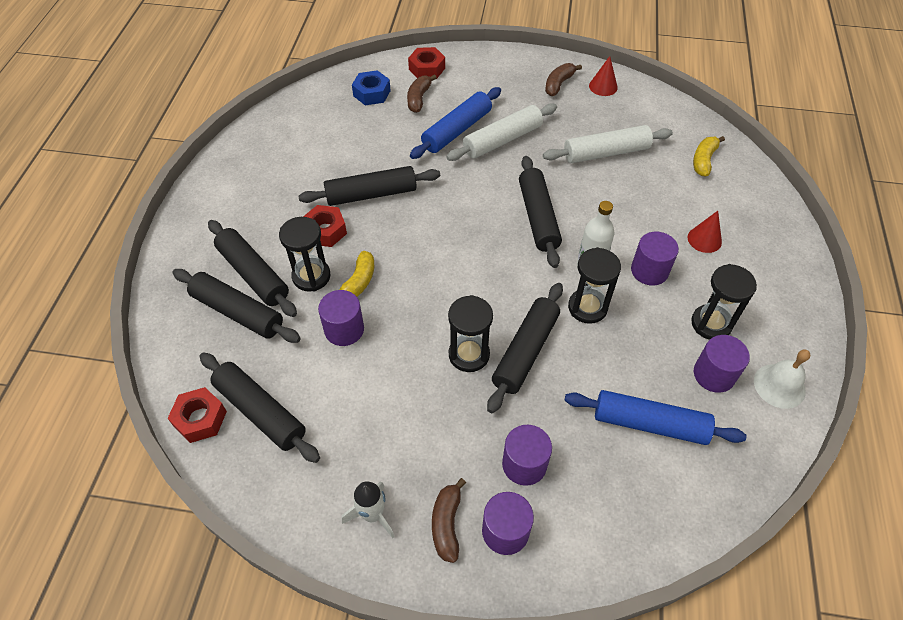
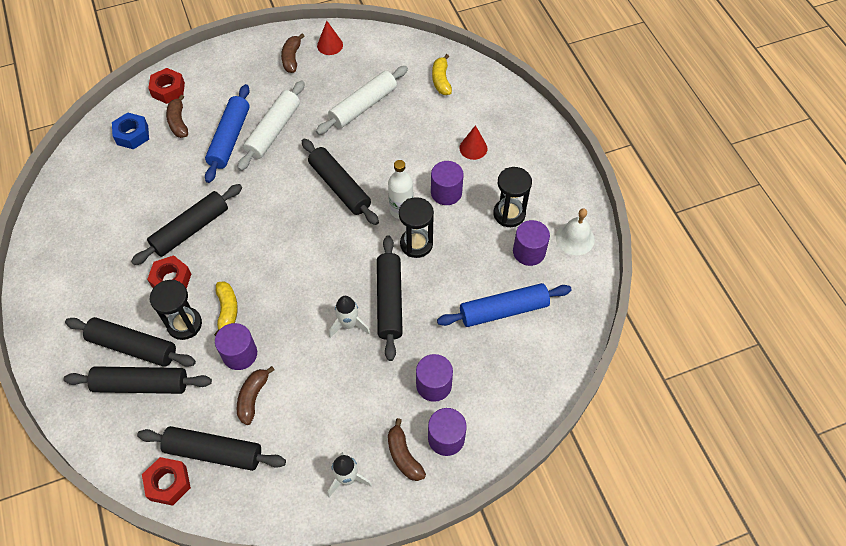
camera: 30 degrees left, 5 degrees up
(330, 378) = (253, 397): none -> brown banana
(469, 354) = (349, 325): black hourglass -> white rocket

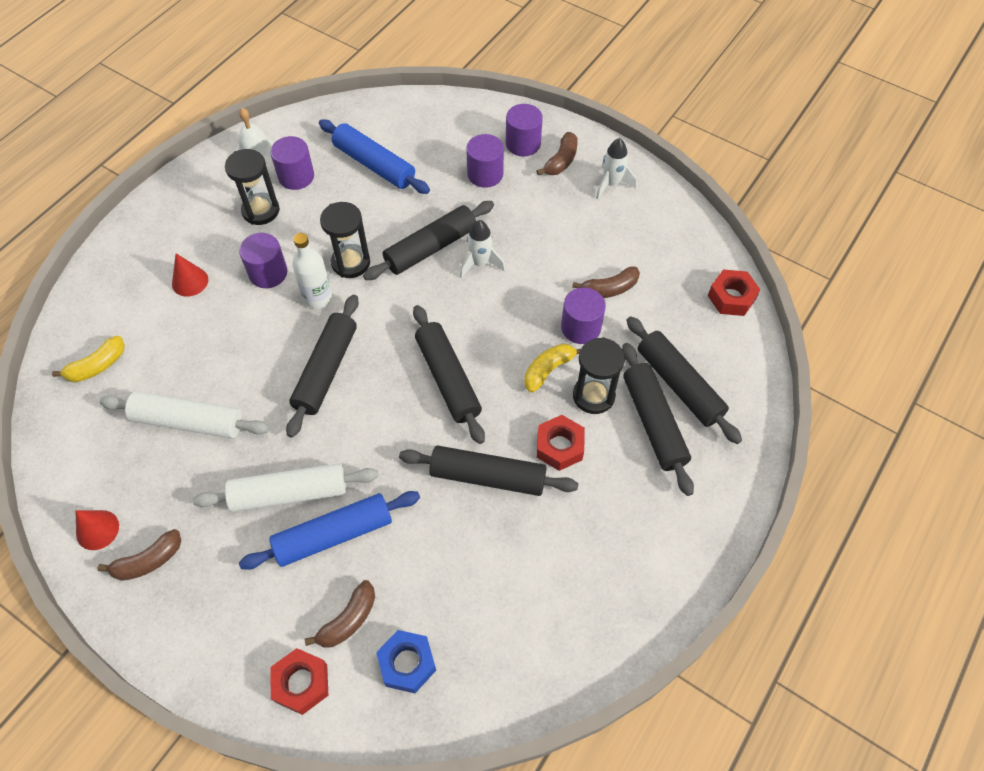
camera: 125 degrees left, 0 degrees up
(214, 452) = (678, 284): black rolling pin -> black rolling pin (448, 379)

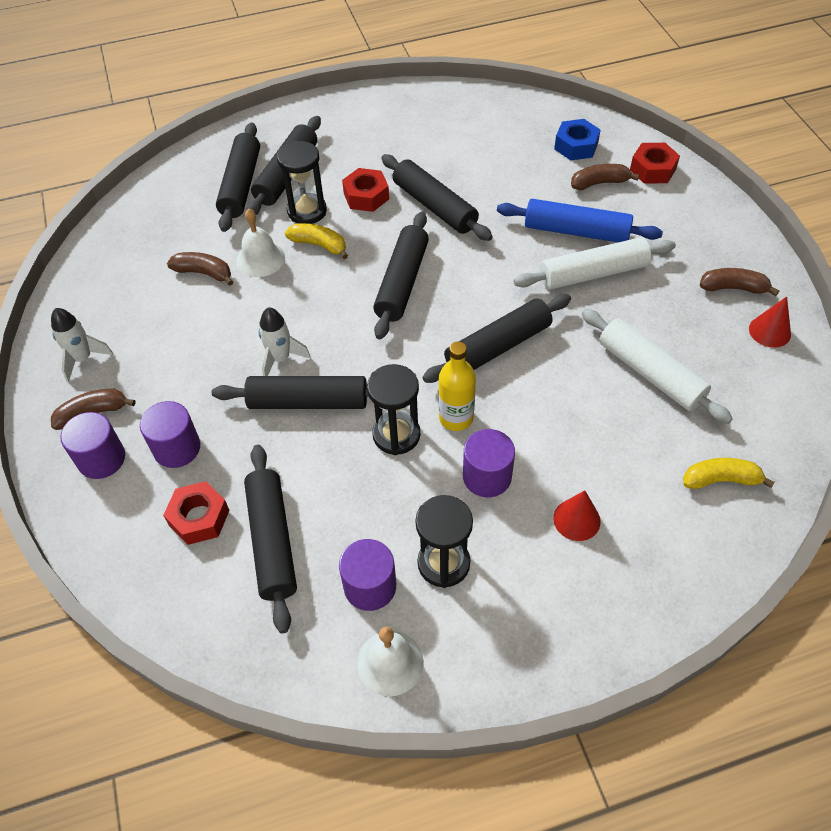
camera: 140 degrees left, 5 degrees down
(289, 493) = (593, 273): white rolling pin -> white rolling pin turned 45 degrees counterclockwise
(318, 298) = (456, 418): white bottle -> yellow bottle
(374, 165) = (272, 541): blue rolling pin -> black rolling pin
(548, 370) = (319, 245): yellow banana -> yellow banana turned 150 degrees counterclockwise
(581, 327) = (260, 259): purple cylinder -> white bell
(731, 297) = (127, 214): red nut -> red nut (199, 518)

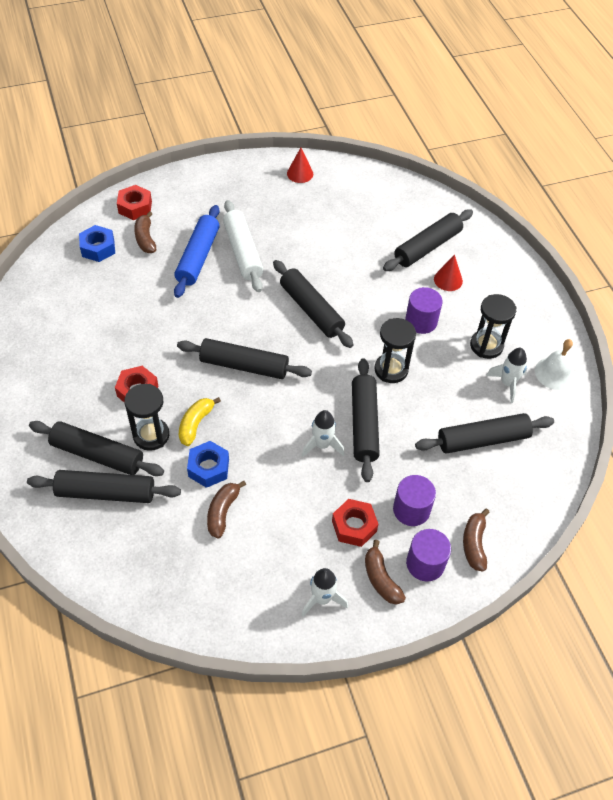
camera: 95 degrees left, 0 degrees up
(199, 518) = (470, 487): red nut -> red nut (354, 526)
(260, 259) = (208, 468): white bell -> blue nut
(370, 586) = (507, 384): purple cylinder -> white rocket
(435, 206) = (157, 343): black rolling pin -> black rolling pin (427, 247)
(456, 418) = (375, 336): yellow bottle -> none
(650, 373) = (335, 233): white rolling pin -> none
(721, 480) = (414, 213): yellow banana -> none
(733, 288) = (261, 183): brown banana -> brown banana (474, 544)

